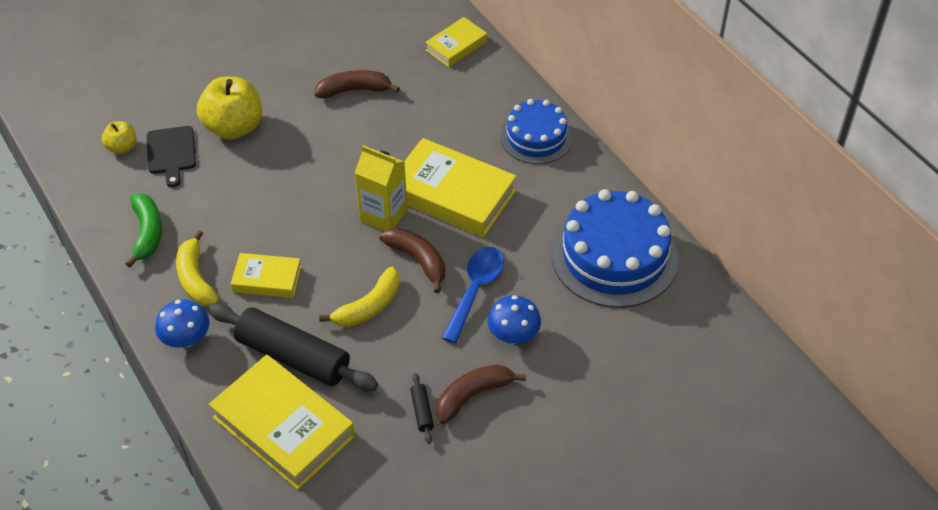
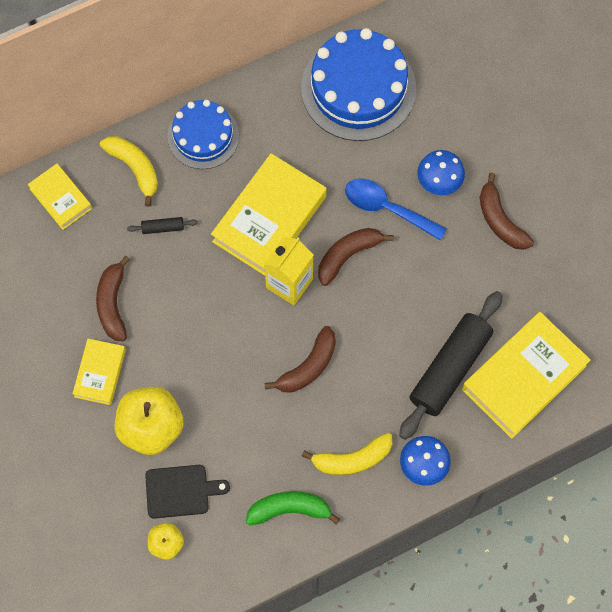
camera: 85 degrees left, 20 degrees up
(267, 279) = (358, 392): yellow book -> yellow book (100, 373)
(294, 236) = (308, 367): none -> brown banana
(369, 307) = (398, 301): yellow banana -> yellow banana (135, 168)
(422, 411) = (514, 262): black rolling pin -> black rolling pin (163, 228)

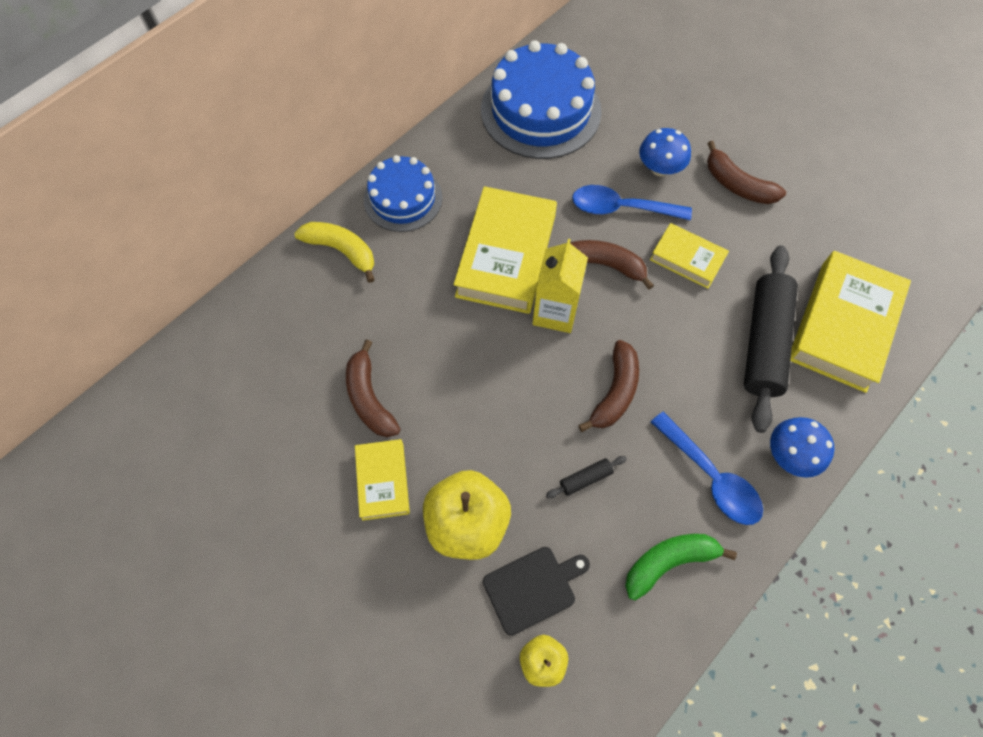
camera: 20 degrees left, 5 degrees down
(61, 198) = (270, 306): yellow book -> yellow book (687, 259)
(163, 228) = (395, 300): black rolling pin -> black rolling pin (585, 479)
(348, 255) = (603, 265): brown banana -> brown banana turned 75 degrees clockwise
(352, 459) = (711, 477): yellow banana -> blue spoon

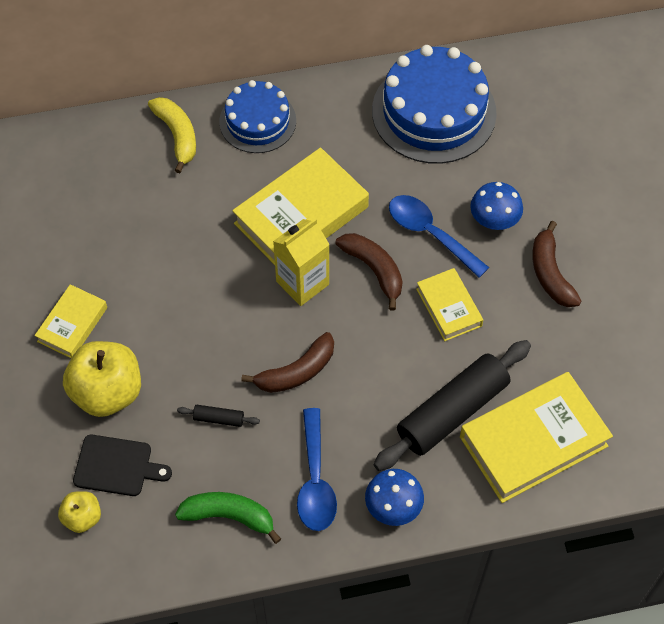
camera: 35 degrees right, 5 degrees down
(369, 398) = (110, 259): brown banana -> none

